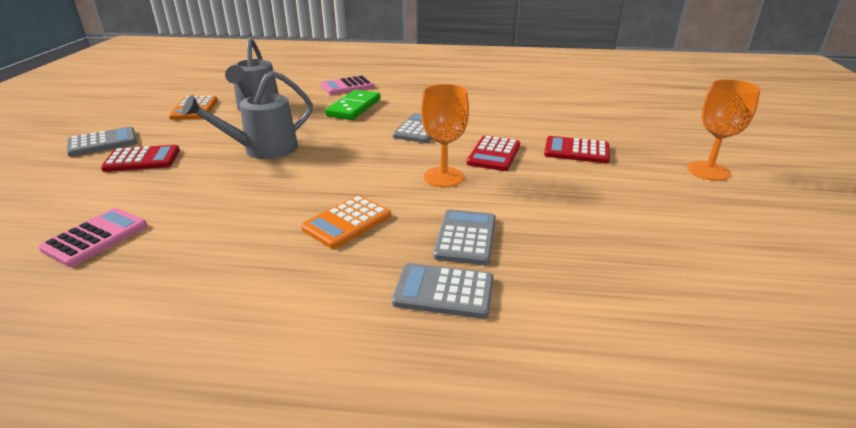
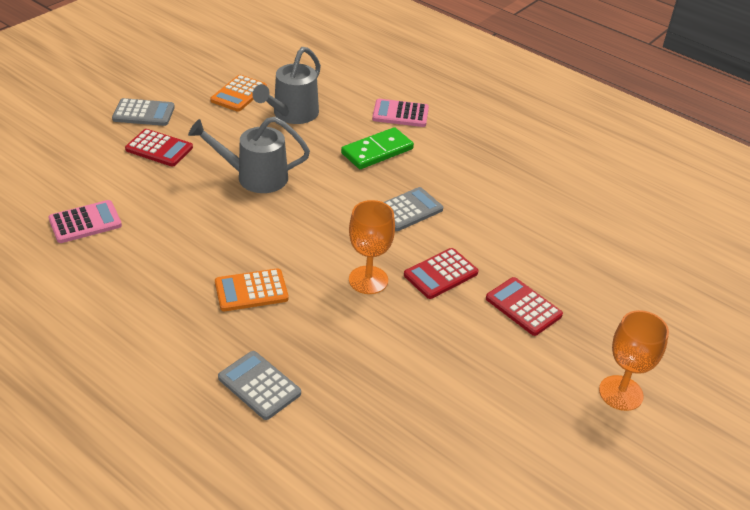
camera: 30 degrees right, 10 degrees up
(465, 238) = (320, 350): grey calculator -> none

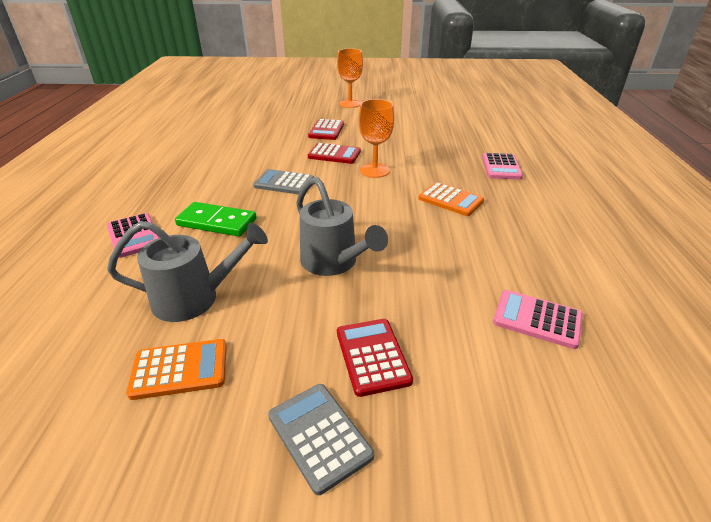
camera: 125 degrees left, 5 degrees down
(259, 386) = (501, 167): grey calculator -> pink calculator

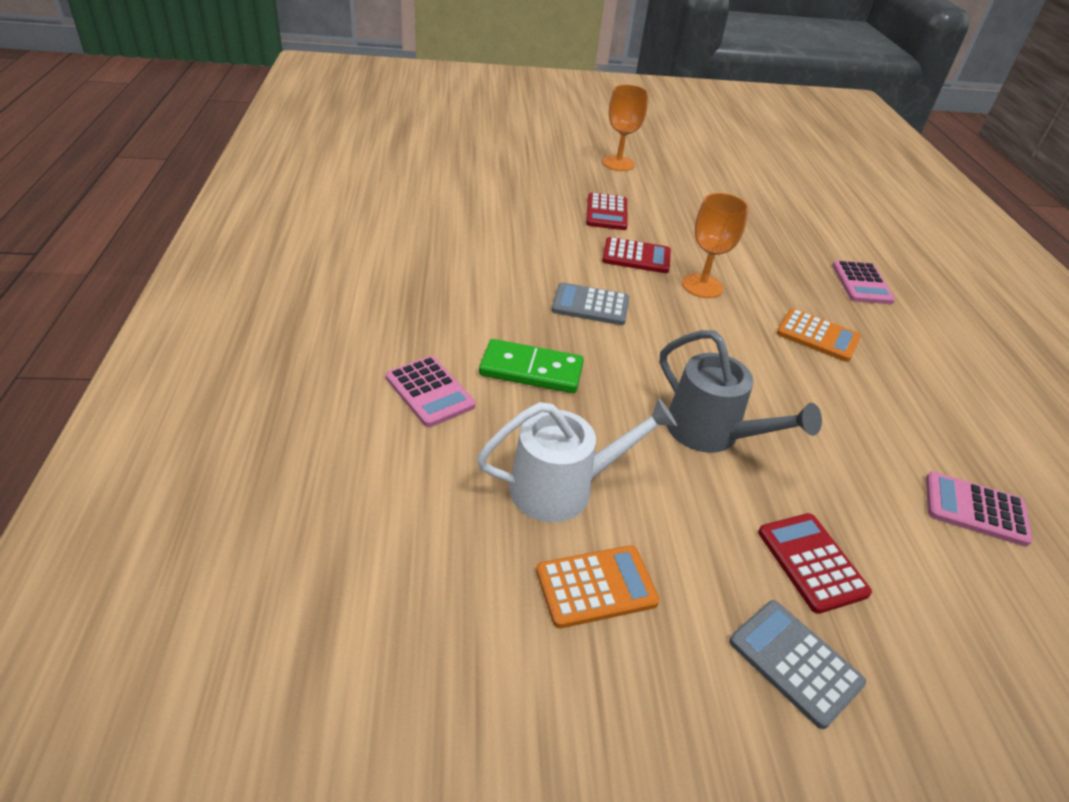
camera: 10 degrees left, 5 degrees up
(196, 298) = (564, 487): grey watering can -> white watering can

